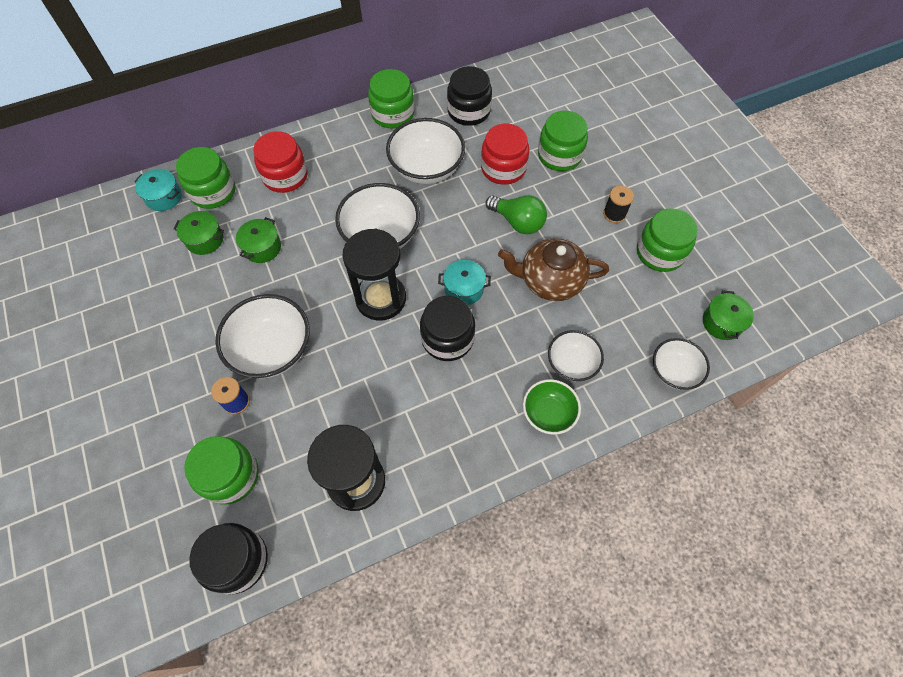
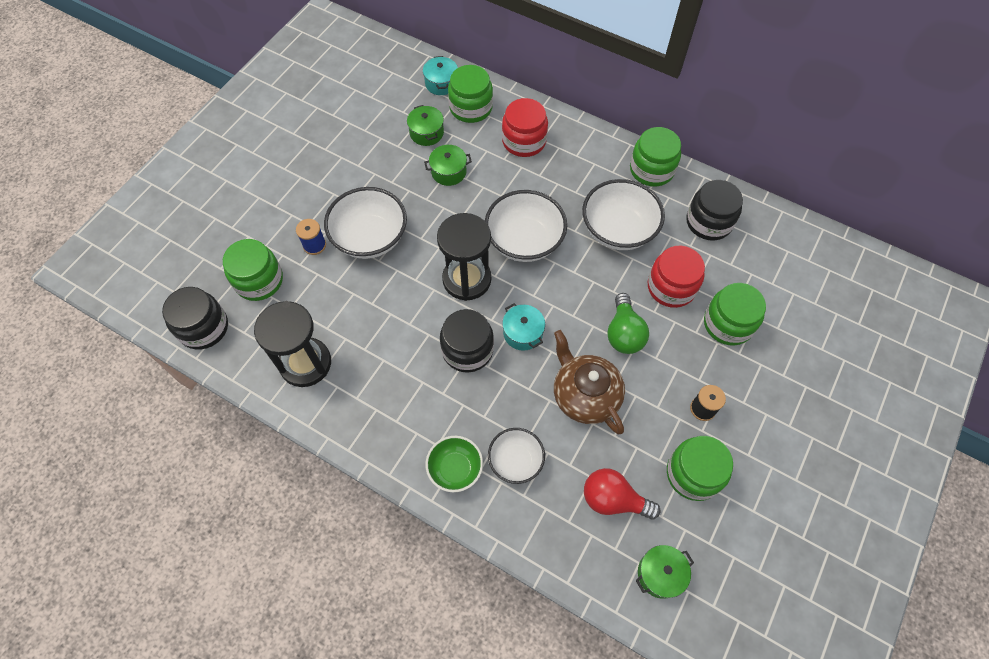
camera: 55 degrees right, 0 degrees up
(647, 316) = (613, 499): none -> red light bulb
(674, 371) = (572, 555): white bowl -> none

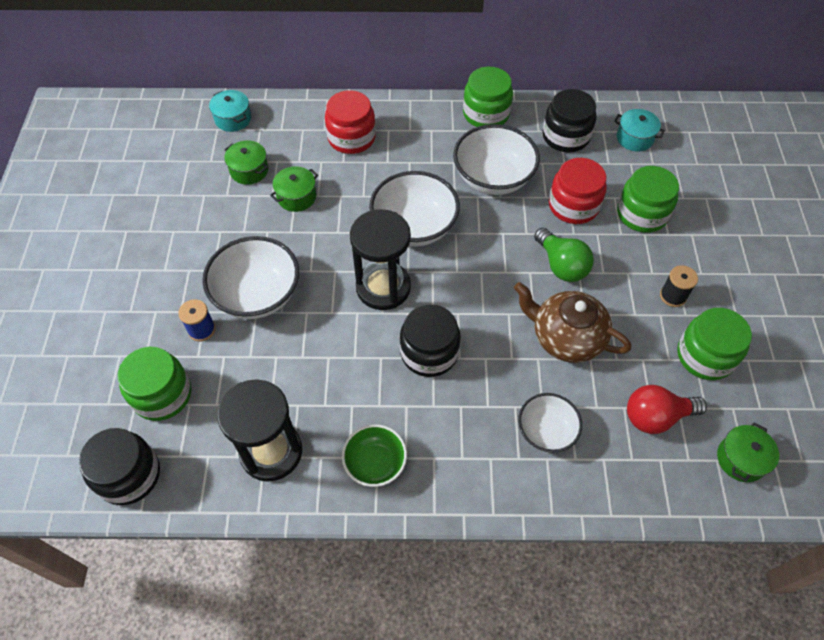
camera: 30 degrees left, 5 degrees down
(455, 469) = (495, 471): green bowl -> green bowl (375, 463)
(471, 108) = (278, 129): green jar -> none
(523, 333) = (471, 310): turquoise pot -> turquoise pot (634, 138)

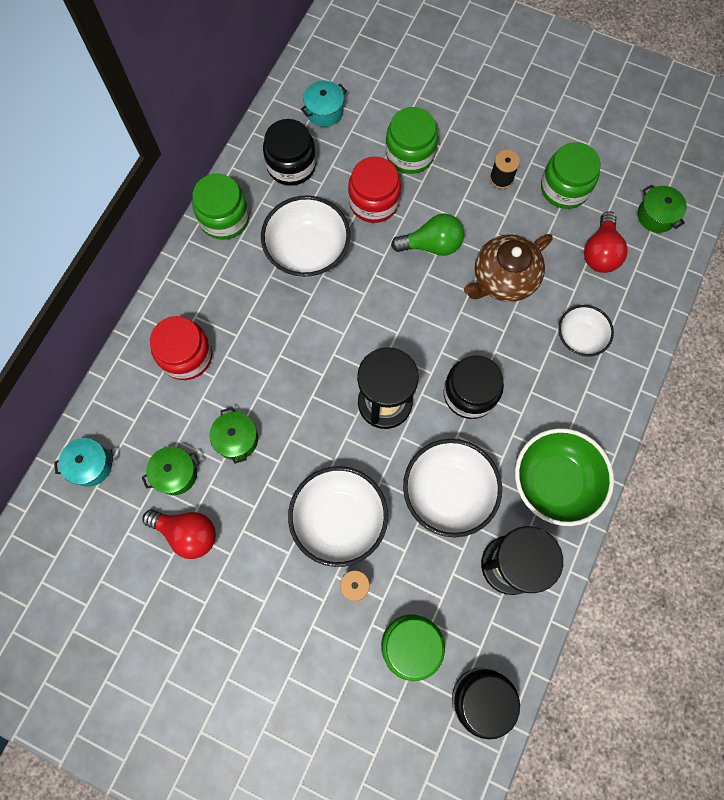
camera: 65 degrees left, 15 degrees up
(203, 197) = (187, 533): none -> red light bulb
(375, 463) = (554, 482): green bowl -> green bowl, size x1.65
(414, 227) = (329, 346): white bowl -> white bowl (448, 492)

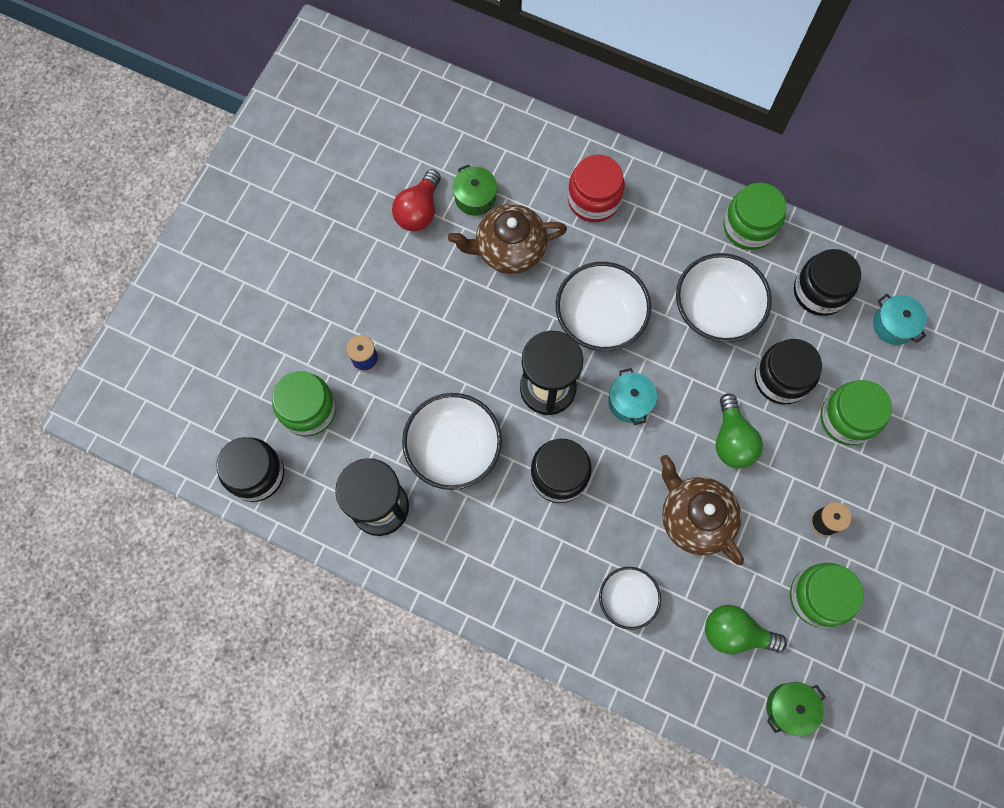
camera: 90 degrees right, 0 degrees up
(91, 465) = (484, 125): turquoise pot -> turquoise pot (630, 402)
(236, 439) = (509, 249): green pot -> brown teapot
(339, 520) = (428, 344): white bowl -> white bowl (599, 319)
(374, 202) = (781, 378): red jar -> black jar
(554, 482) = (463, 559): green bowl -> none
(600, 252) = (735, 633): red light bulb -> green light bulb

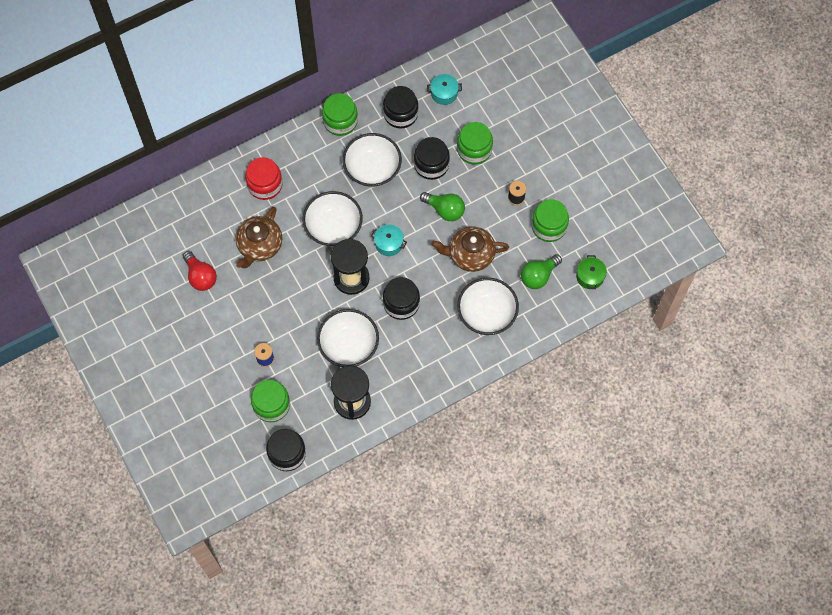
camera: 55 degrees left, 5 degrees down
(475, 197) = (216, 243): green pot -> none
(627, 599) = (487, 314): white bowl -> white bowl, size x1.65

